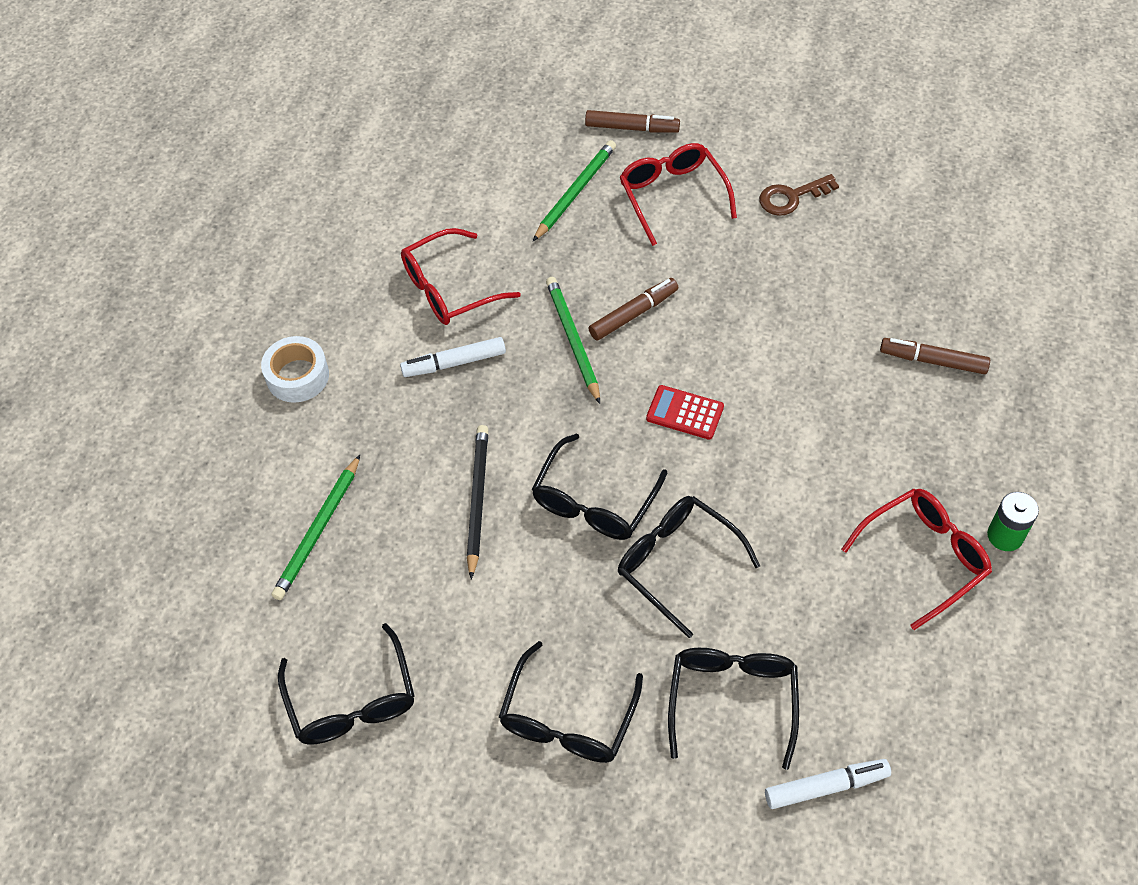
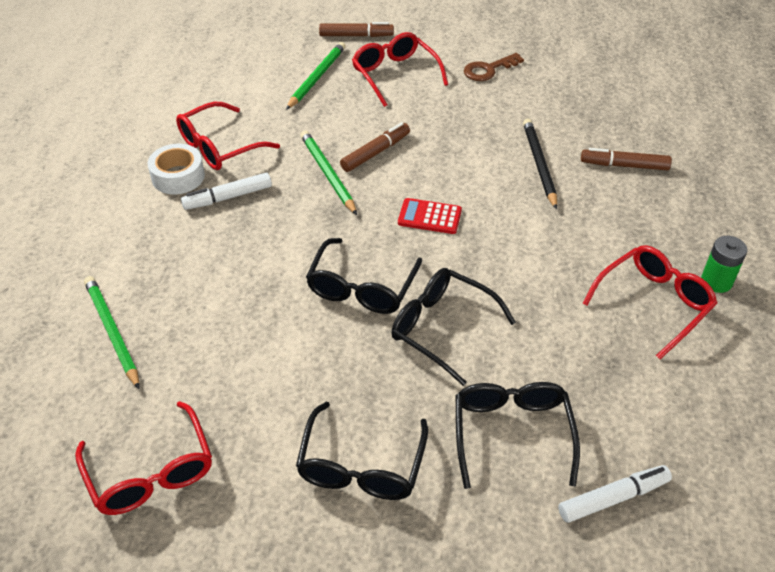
camera: 10 degrees left, 10 degrees down
(297, 376) = (90, 217): white tape -> white tape (178, 176)
(318, 530) = (112, 332): green pencil -> green pencil turned 135 degrees clockwise
(352, 701) = (151, 472): black glasses -> red glasses
(477, 500) = (258, 296): black pencil -> black pencil (539, 165)

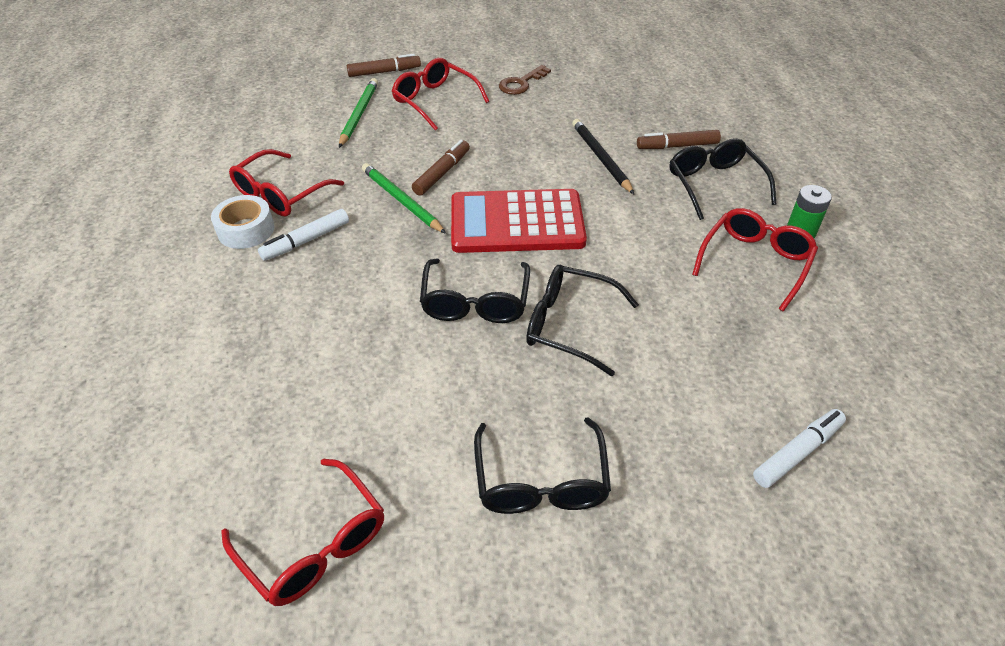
camera: 15 degrees left, 0 degrees up
(112, 332) = (223, 402): green pencil -> none
(429, 217) = (517, 223): red calculator -> red calculator, size x2.20
(512, 433) = (676, 412): black glasses -> black glasses (714, 184)

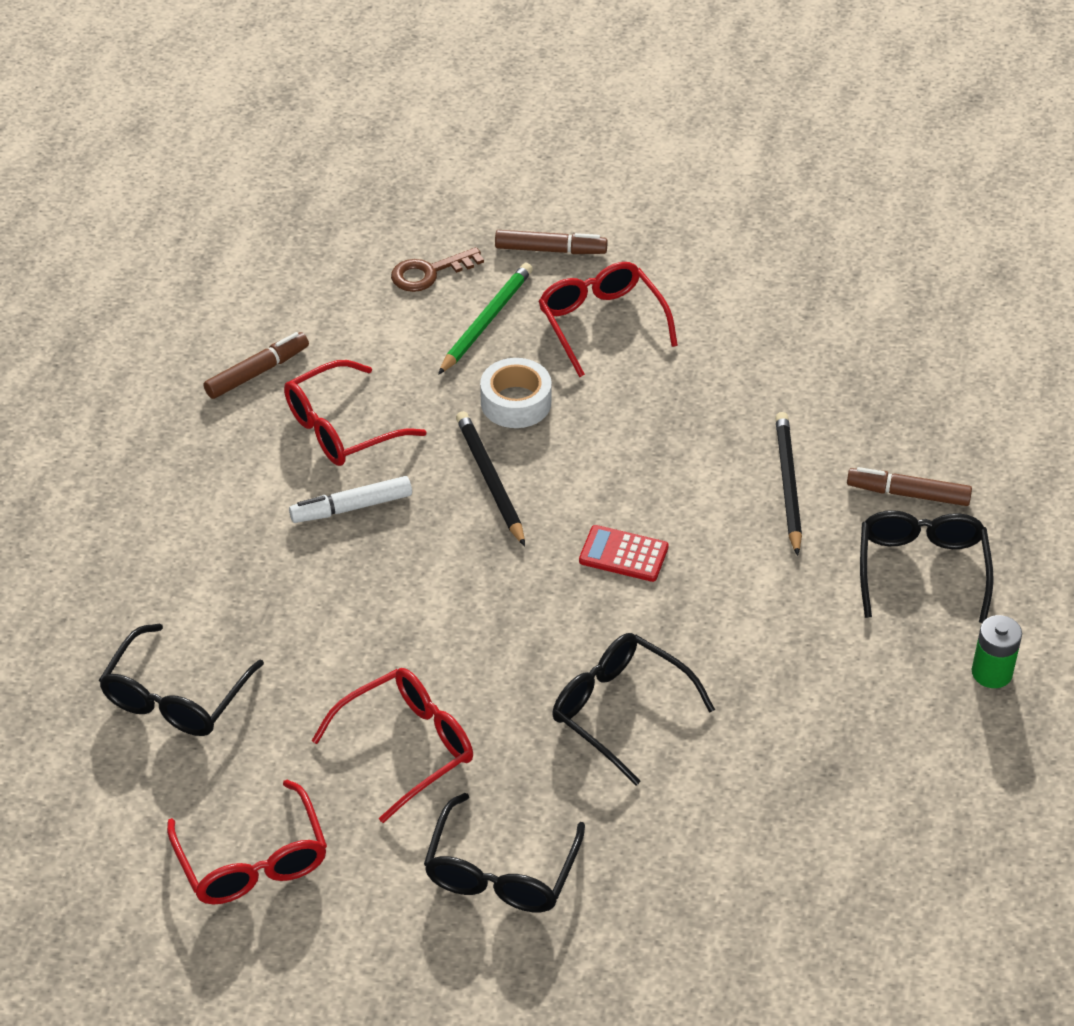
camera: 20 degrees right, 0 degrees up
(246, 230) = (284, 471): white tape -> white tape (516, 402)
(402, 201) = (490, 480): green pencil -> black pencil
(442, 173) = (560, 451): brown marker -> brown marker (257, 372)
(475, 302) = (522, 649): black glasses -> black glasses (175, 697)
(517, 223) = (623, 554): red calculator -> red calculator, size x0.45
(521, 83) = (741, 322): brown key -> brown key (429, 273)
(755, 262) = (901, 697): red glasses -> red glasses (407, 747)
(797, 452) = (794, 930): white marker -> none

